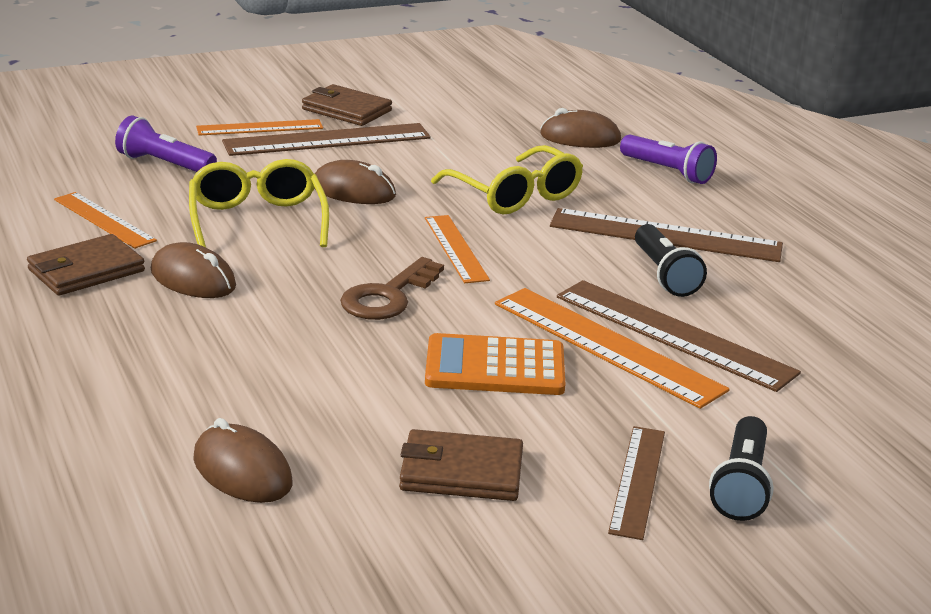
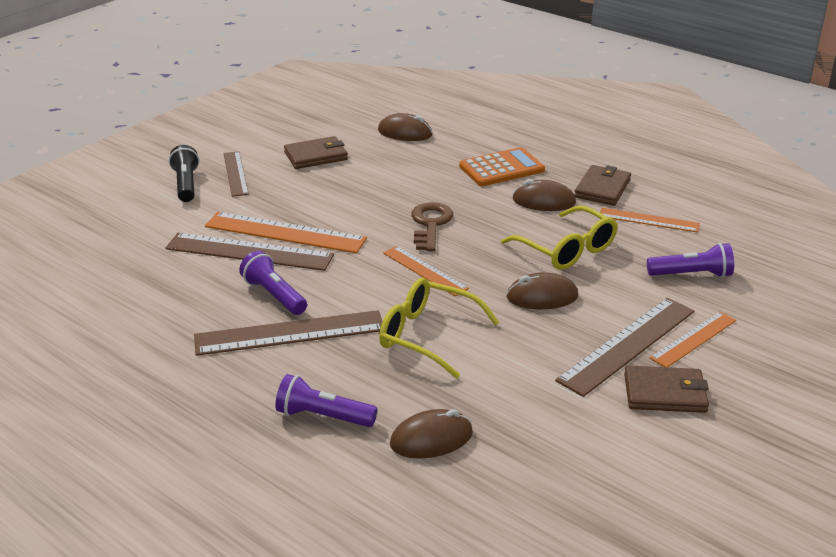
camera: 155 degrees right, 5 degrees up
(495, 367) = (337, 203): orange calculator -> orange calculator (501, 168)
(665, 275) = (274, 295): black flashlight -> purple flashlight

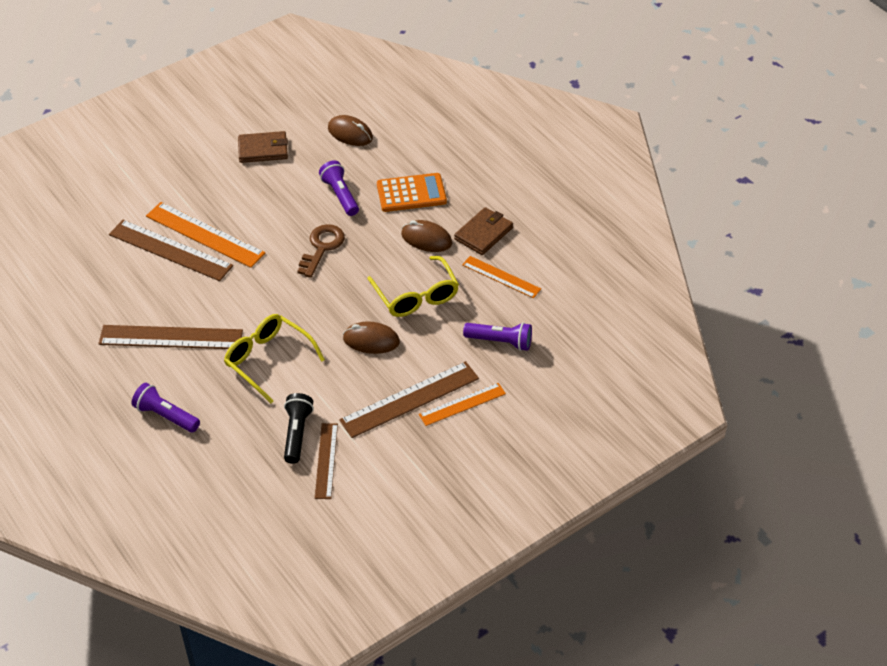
camera: 15 degrees right, 15 degrees up
(186, 184) = (146, 165): black flashlight -> black flashlight (297, 433)
(235, 173) = (190, 159): brown ruler -> brown ruler (326, 460)
(274, 295) = (173, 298): purple flashlight -> purple flashlight (340, 195)
(424, 270) = (295, 296): orange ruler -> none
(431, 439) = (230, 450): brown mouse -> none
(665, 393) = (411, 447): brown wallet -> none

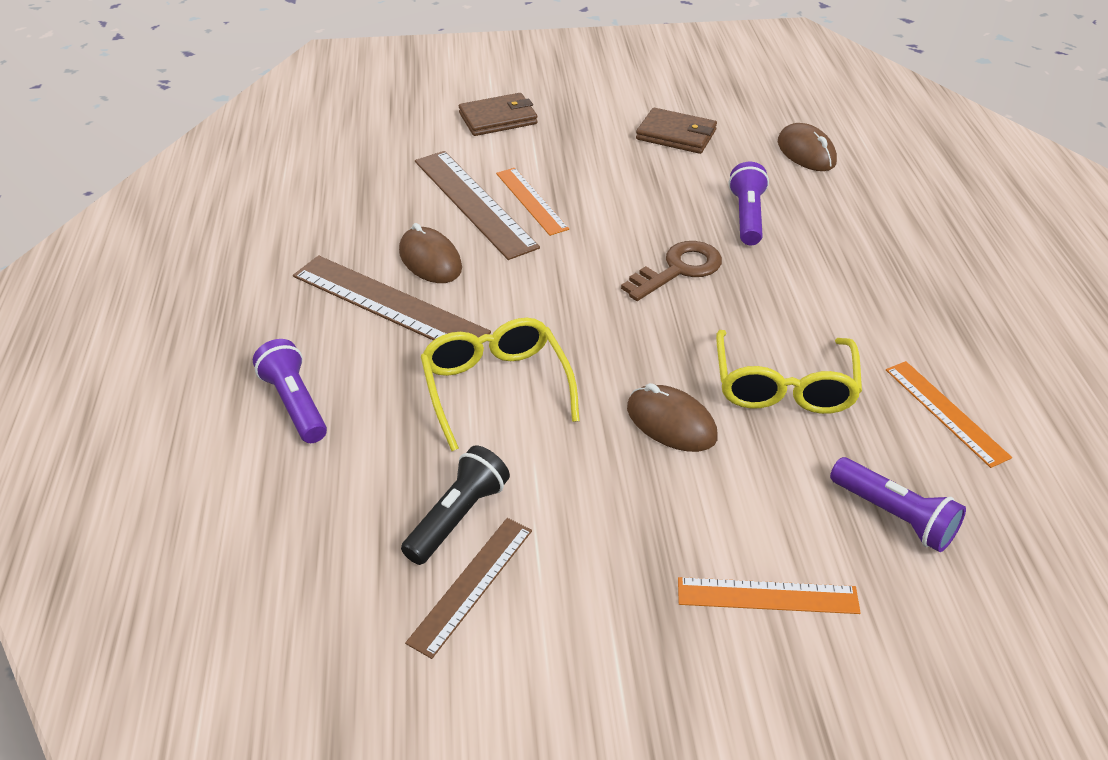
camera: 30 degrees right, 5 degrees down
(205, 234) = (531, 201): orange ruler -> orange ruler, size x0.61
(409, 399) = (678, 544): brown ruler -> none
(411, 193) = (855, 248): orange calculator -> none
(426, 239) = (845, 313): brown mouse -> brown mouse (430, 260)
(483, 233) = (945, 338): brown wallet -> brown wallet (498, 118)

